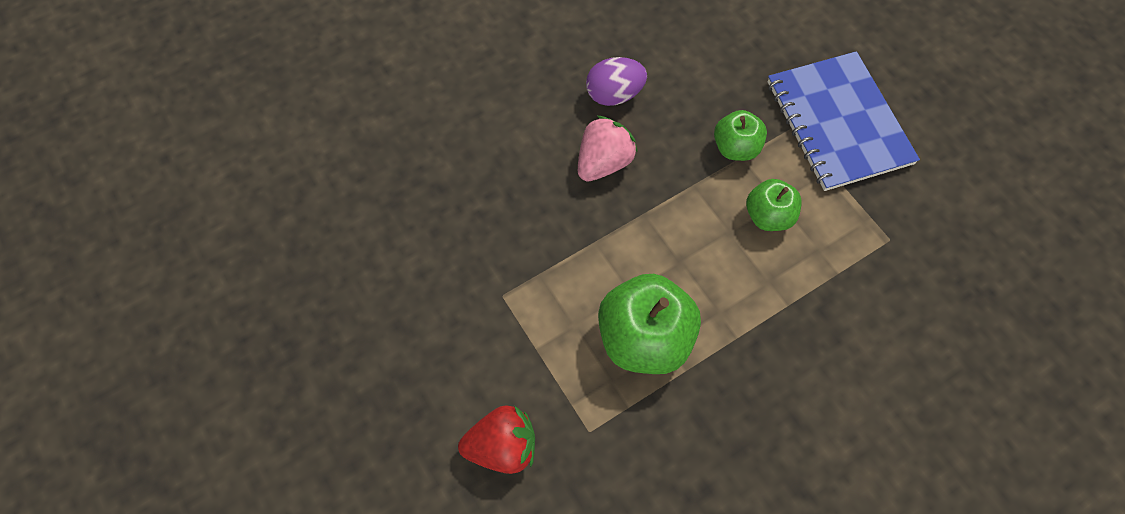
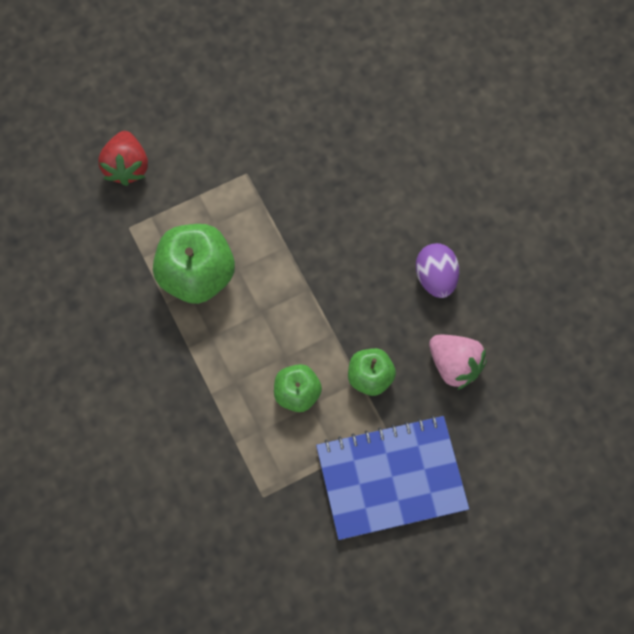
camera: 95 degrees right, 5 degrees up
(603, 162) = (363, 261): pink strawberry -> pink strawberry (454, 365)

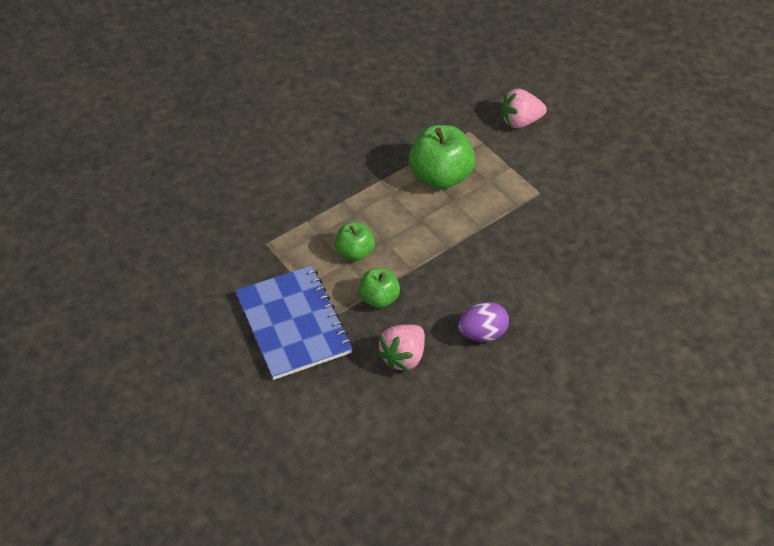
camera: 80 degrees right, 20 degrees down
(127, 167) = (520, 121): red strawberry -> pink strawberry

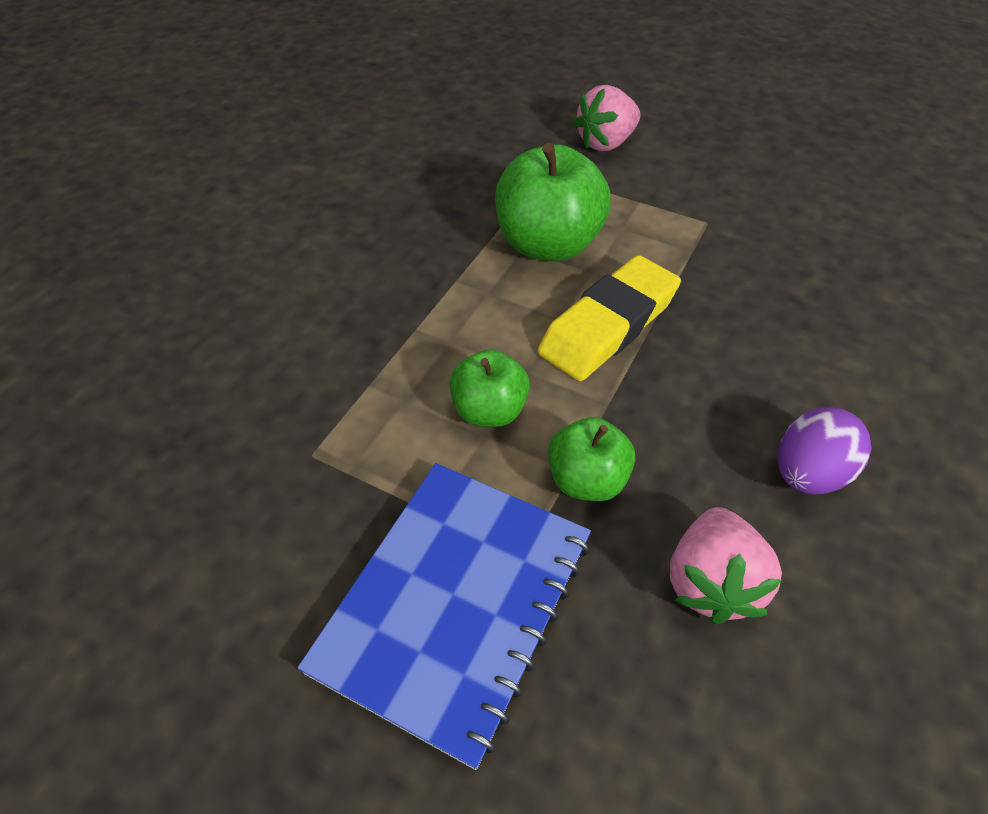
camera: 25 degrees left, 0 degrees up
(293, 324) = (454, 604): blue notebook -> blue notebook turned 75 degrees clockwise
(440, 232) = (608, 325): none -> yellow eraser

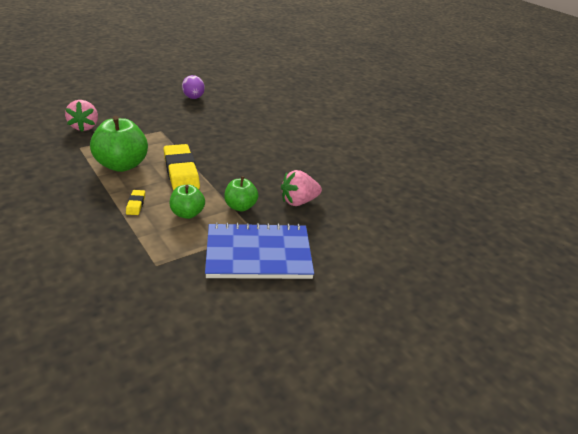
camera: 65 degrees left, 15 degrees down
(454, 604) = (258, 254): blue notebook -> blue notebook turned 60 degrees counterclockwise
(455, 328) = (136, 204): none -> yellow eraser
(711, 582) = (298, 202): pink strawberry -> pink strawberry turned 120 degrees clockwise
(808, 474) = (281, 168): purple egg -> purple egg (193, 98)

